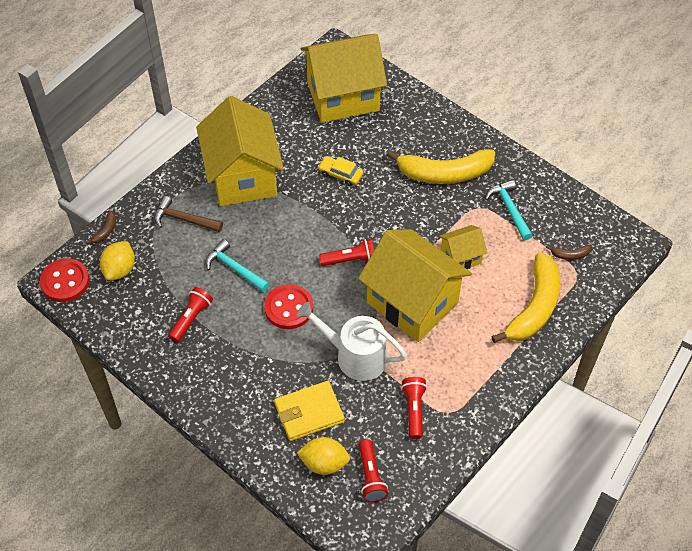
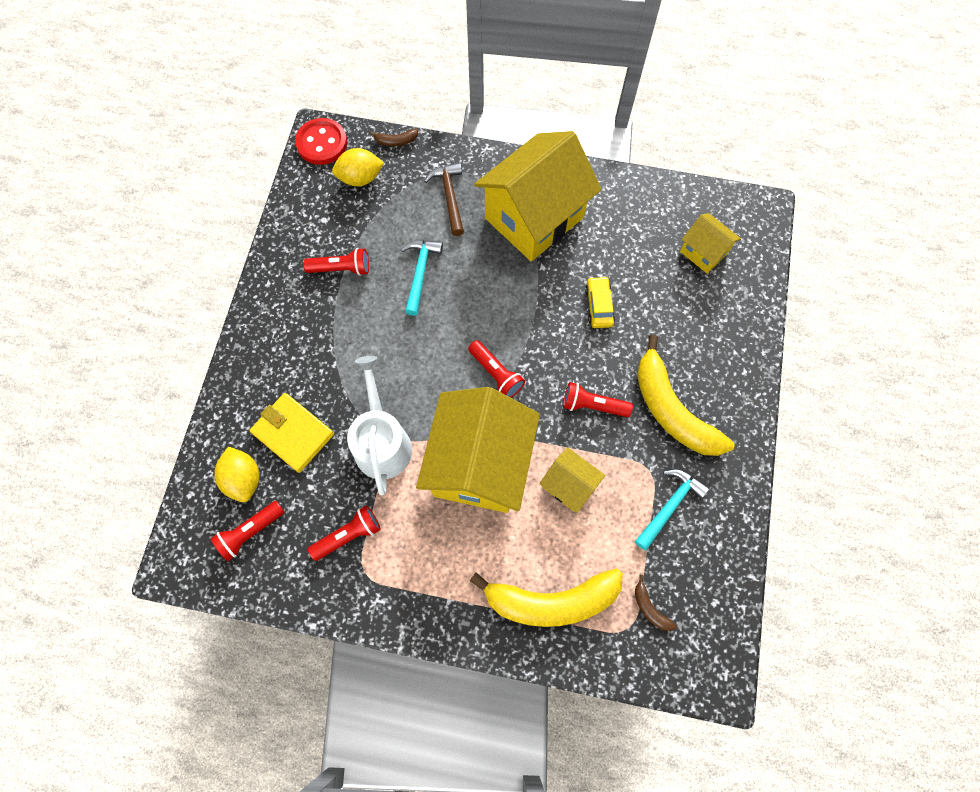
camera: 60 degrees right, 15 degrees up
(289, 308) = (403, 348): red button -> none
(343, 97) = (703, 252): yellow house -> yellow house, size x0.48
(412, 215) = (592, 405): none -> red flashlight

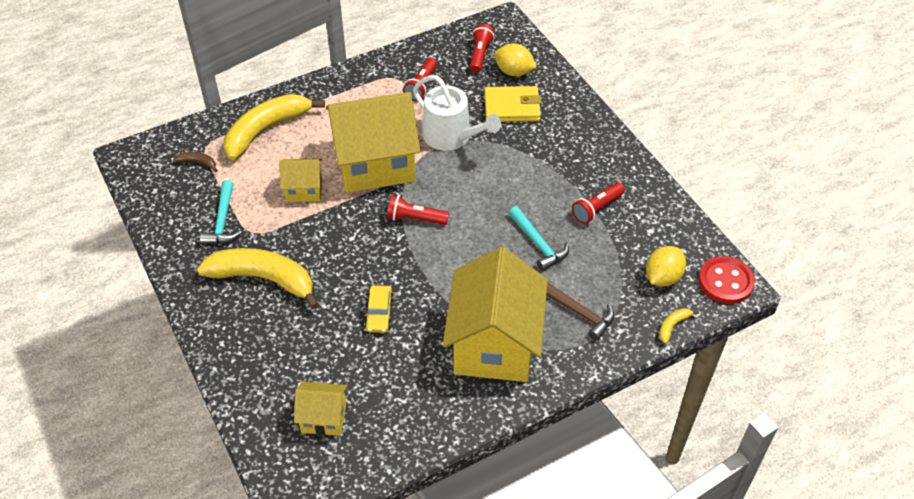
camera: 140 degrees right, 20 degrees down
(396, 141) = (673, 326): brown banana -> yellow banana
(479, 464) = (375, 164): yellow house -> yellow house turned 75 degrees counterclockwise
(592, 405) = (326, 244): red flashlight -> none
(599, 306) = (379, 313): yellow car -> yellow car turned 45 degrees clockwise

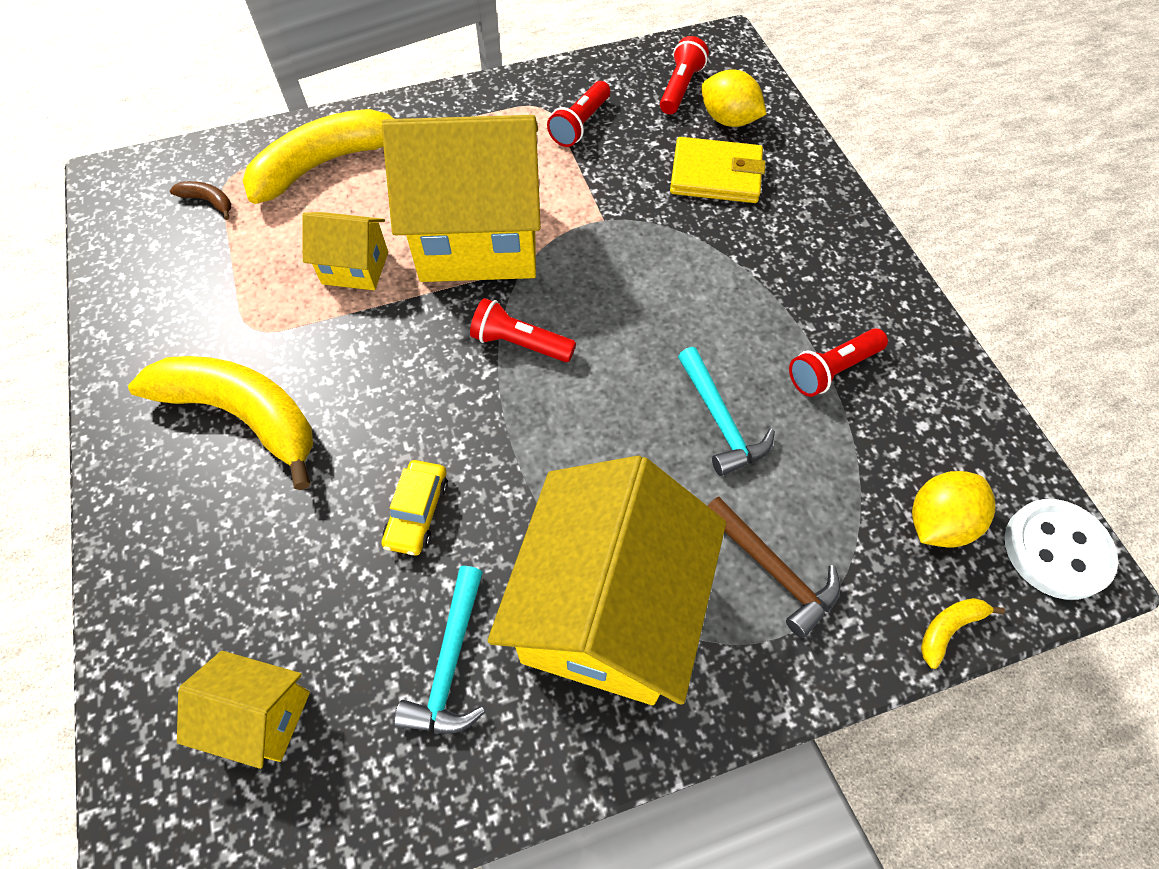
camera: 10 degrees right, 10 degrees up
(223, 221) = (213, 303): turquoise hammer -> turquoise hammer (450, 663)
(451, 136) = (610, 210): white watering can -> none
(725, 282) = (1056, 550): red button -> white button

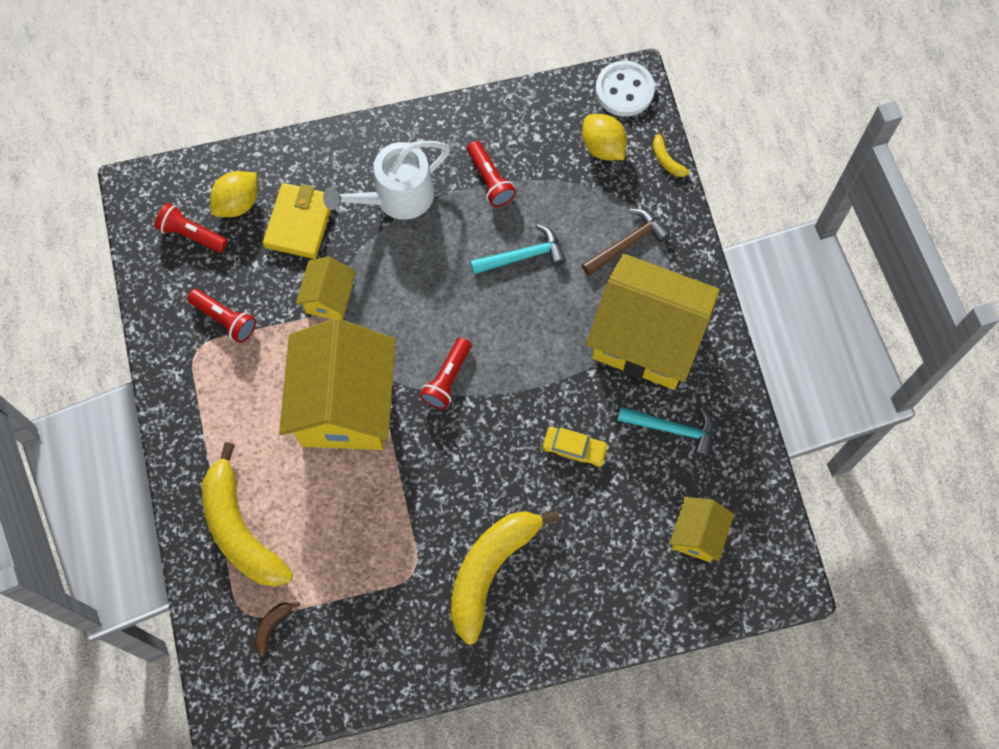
camera: 85 degrees left, 10 degrees up
(355, 268) = (362, 499): yellow house -> yellow house (329, 298)
(777, 266) = (397, 196): none -> white watering can

